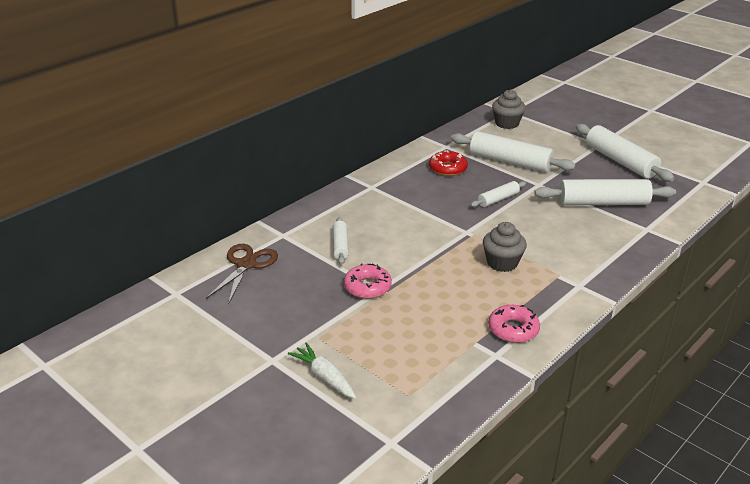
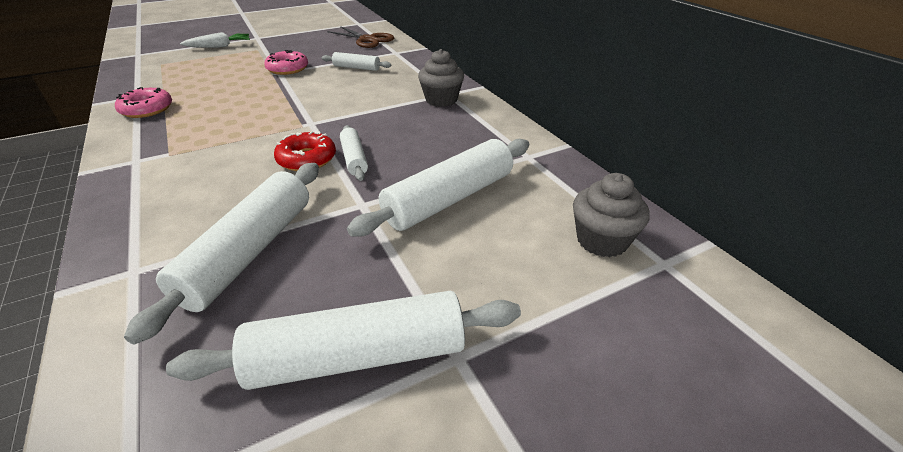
camera: 110 degrees right, 5 degrees up
(448, 168) = (460, 143): red donut -> red donut (307, 159)
(502, 263) = (235, 128): grey cupcake -> grey cupcake (441, 100)

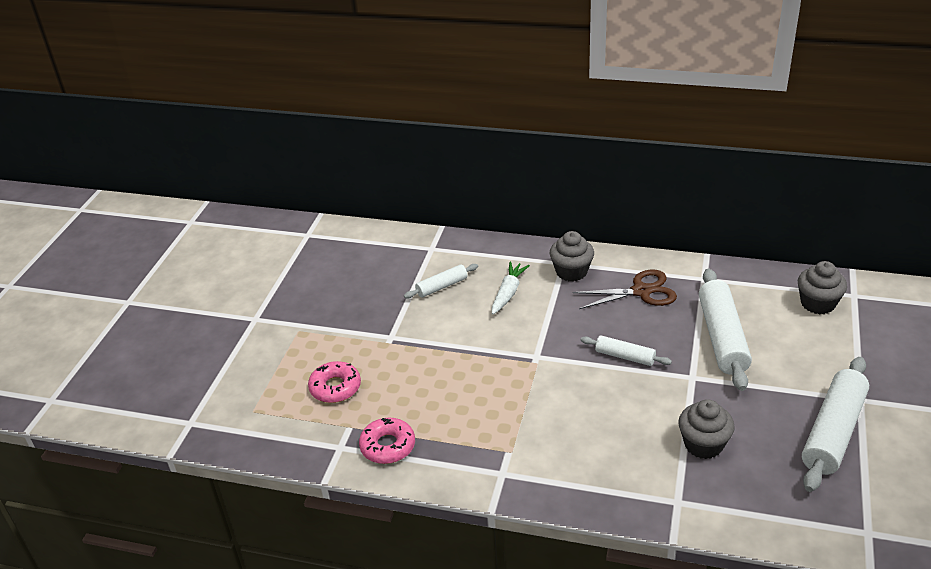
camera: 45 degrees left, 0 degrees up
(219, 46) = (250, 354): white carrot -> white carrot (508, 293)
(249, 252) = (703, 444): white rolling pin -> grey cupcake
(288, 69) = (389, 328): pink donut -> pink donut (335, 387)
(307, 159) = (600, 379): red donut -> none
(368, 40) = (371, 249): brown scissors -> brown scissors (641, 291)

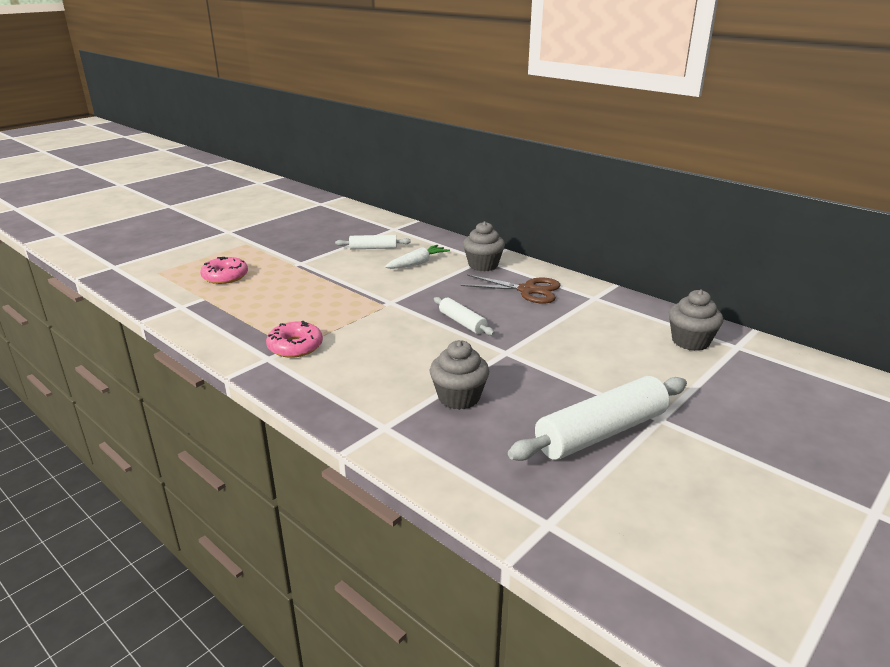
camera: 25 degrees right, 10 degrees down
(388, 446) = (212, 316): pink donut -> pink donut (295, 346)
(722, 337) = (566, 336): white rolling pin -> none

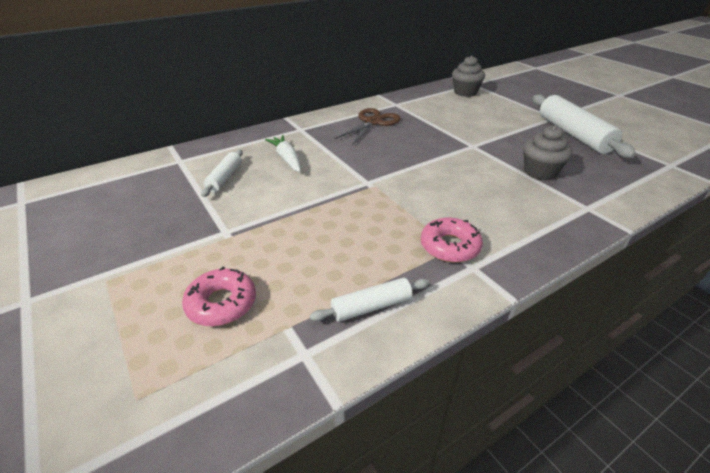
camera: 75 degrees left, 10 degrees up
(462, 322) = (421, 154): white rolling pin -> white rolling pin (371, 306)
(483, 265) = (313, 131): grey cupcake -> none

